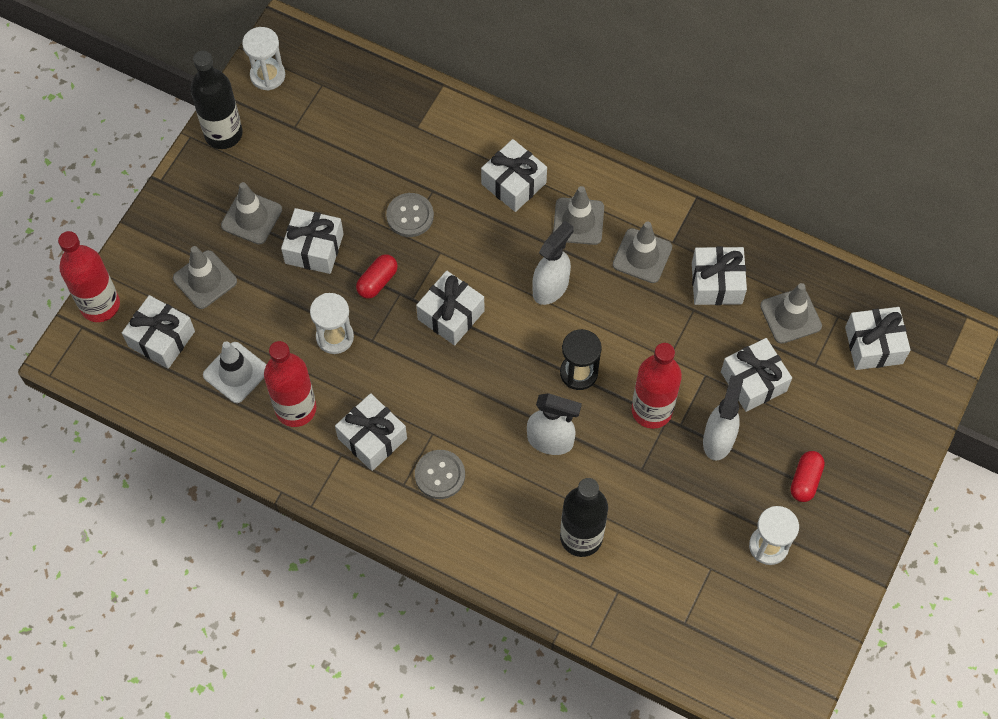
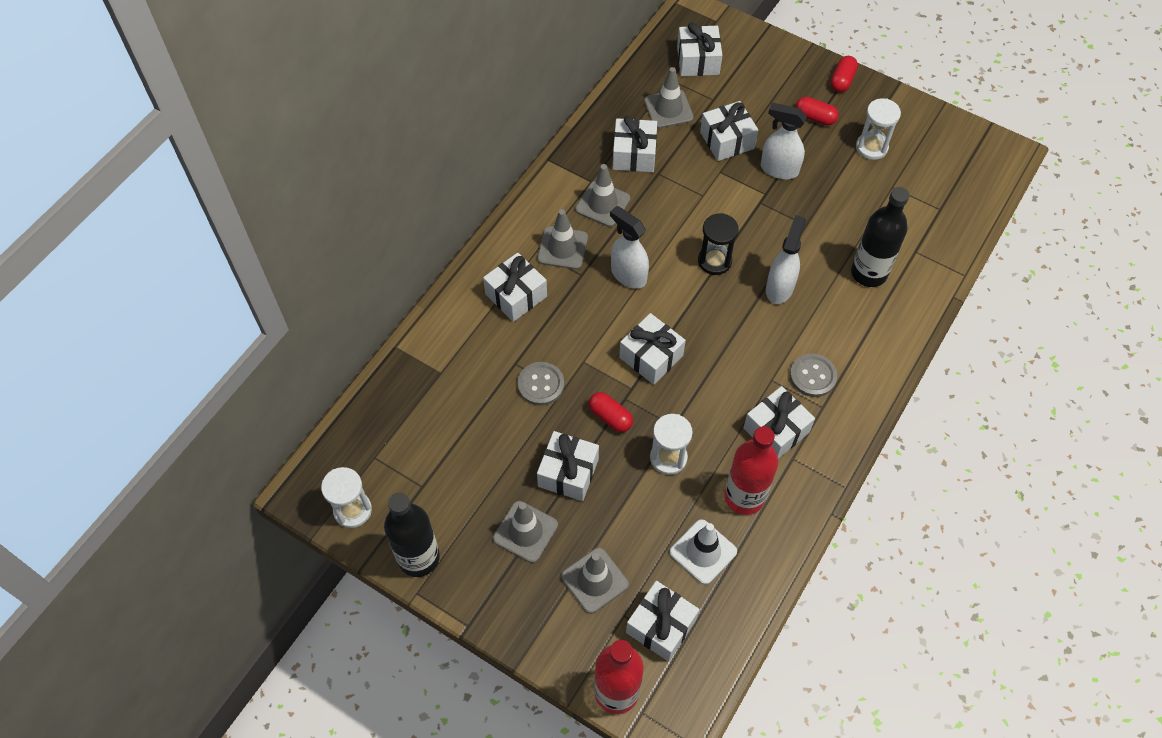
camera: 85 degrees left, 5 degrees down
(652, 410) = (751, 212): red bottle -> none
(872, 513) = (842, 81): none -> red capsule

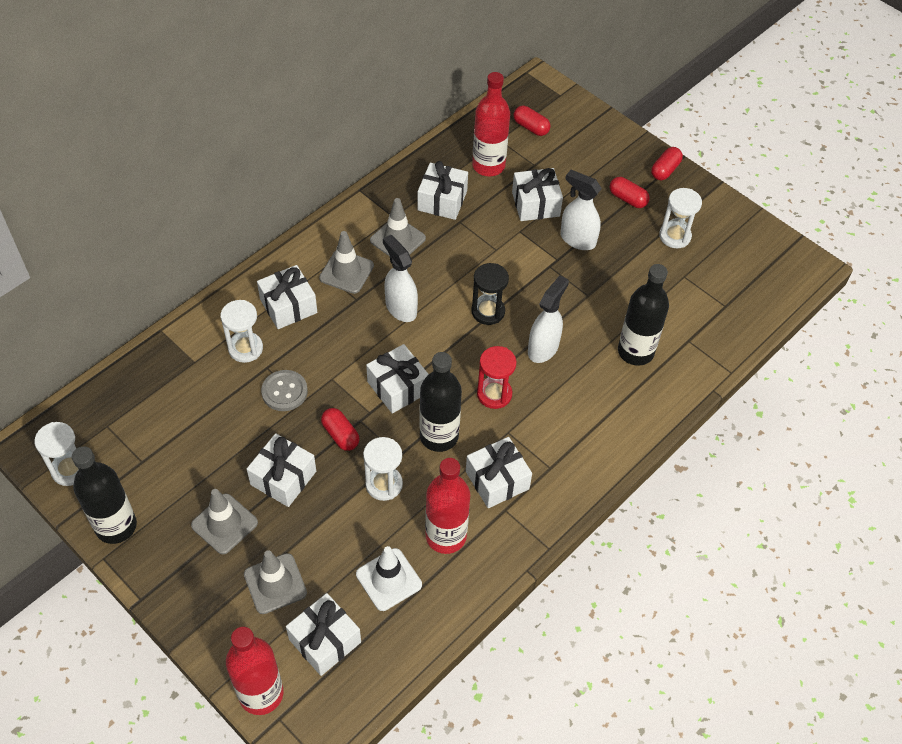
camera: 10 degrees right, 5 degrees down
(487, 348) = (245, 348): none -> white hourglass
(668, 109) = (488, 166): grey traffic cone -> red bottle
(698, 61) = (531, 127): white gift -> red capsule
(706, 398) = (439, 436): none -> black bottle
(746, 344) = (494, 394): none -> red hourglass
(813, 376) = (549, 437): grey button -> none

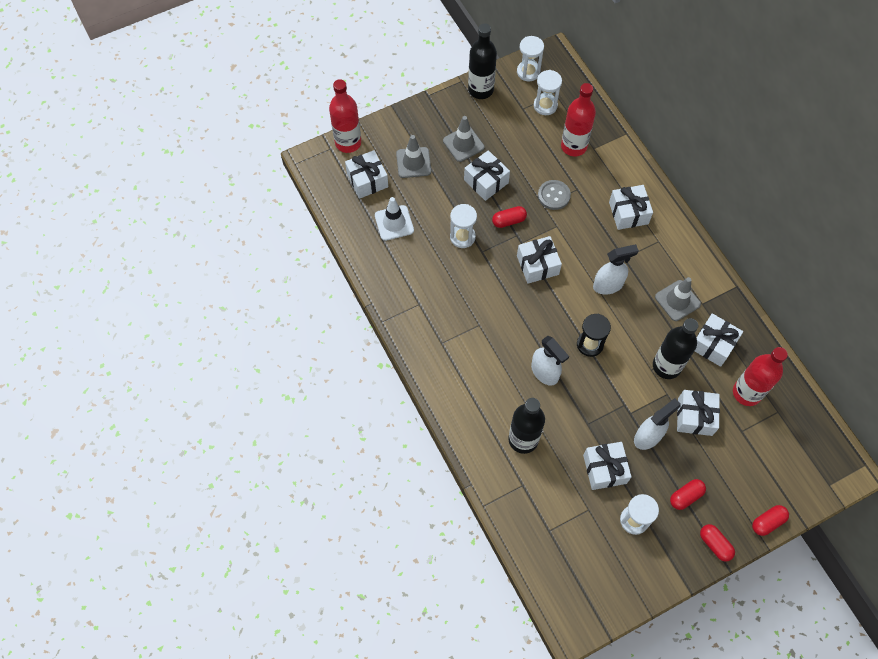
camera: 110 degrees right, 10 degrees up
(245, 348) = (597, 180): white hourglass -> white hourglass (545, 105)
(346, 272) = (652, 257): grey traffic cone -> none
(439, 436) = (489, 280): black bottle -> black bottle (666, 366)
(446, 536) = (412, 263): red bottle -> red bottle (573, 146)
(494, 394) = (513, 325): red hourglass -> none
(497, 480) = (443, 306): white gift -> white gift (604, 469)
(531, 127) = (789, 443): red capsule -> red capsule (767, 522)

